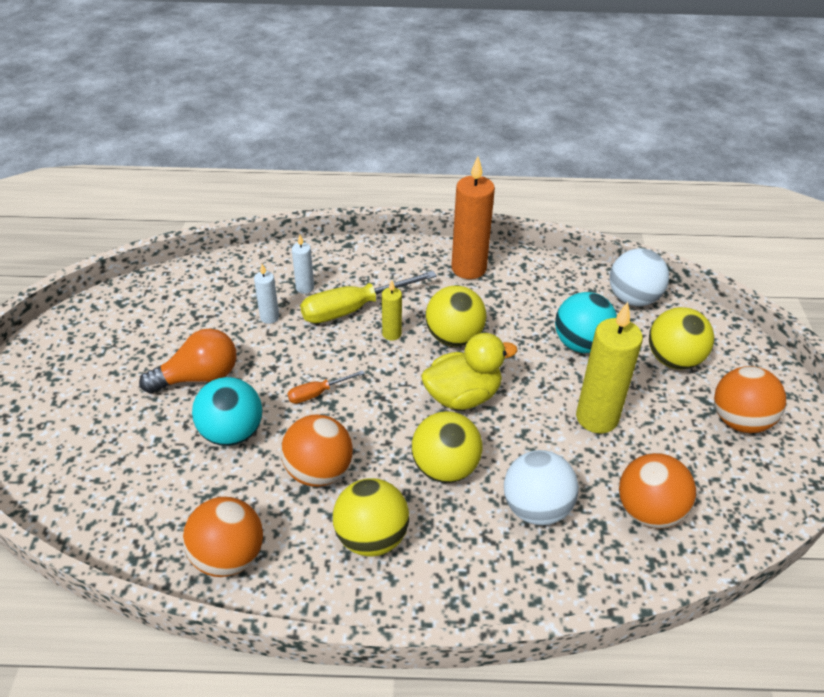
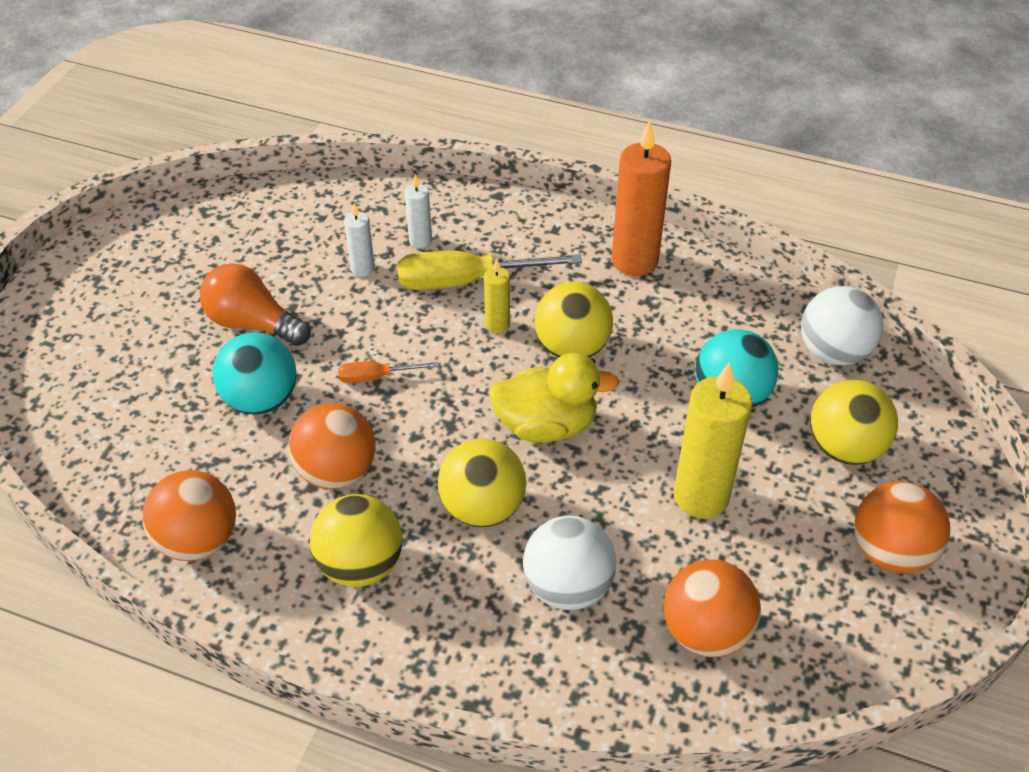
camera: 20 degrees right, 5 degrees up
(199, 377) = (253, 323): orange light bulb -> orange light bulb turned 150 degrees counterclockwise

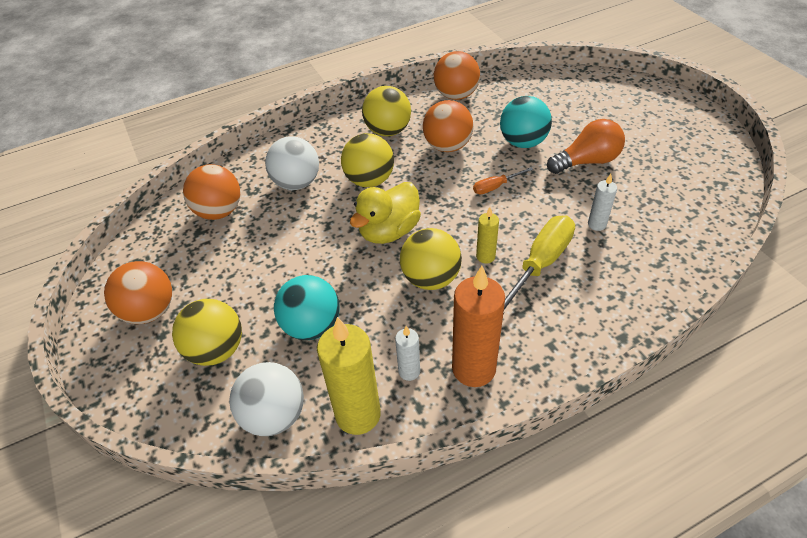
camera: 135 degrees right, 0 degrees up
(376, 377) = (496, 187): orange screwdriver -> orange screwdriver turned 150 degrees counterclockwise
(420, 240) = (602, 265): white candle -> white candle (409, 371)
(701, 496) = (274, 260): yellow candle -> yellow candle (358, 414)

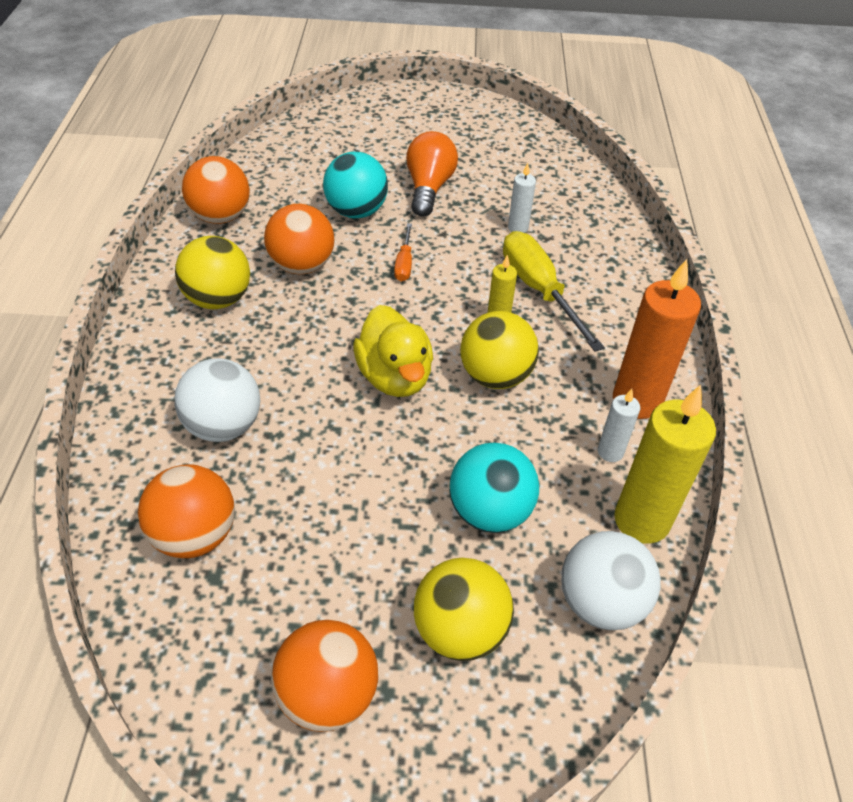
camera: 65 degrees left, 0 degrees up
(369, 180) = (291, 355): yellow ball -> none

